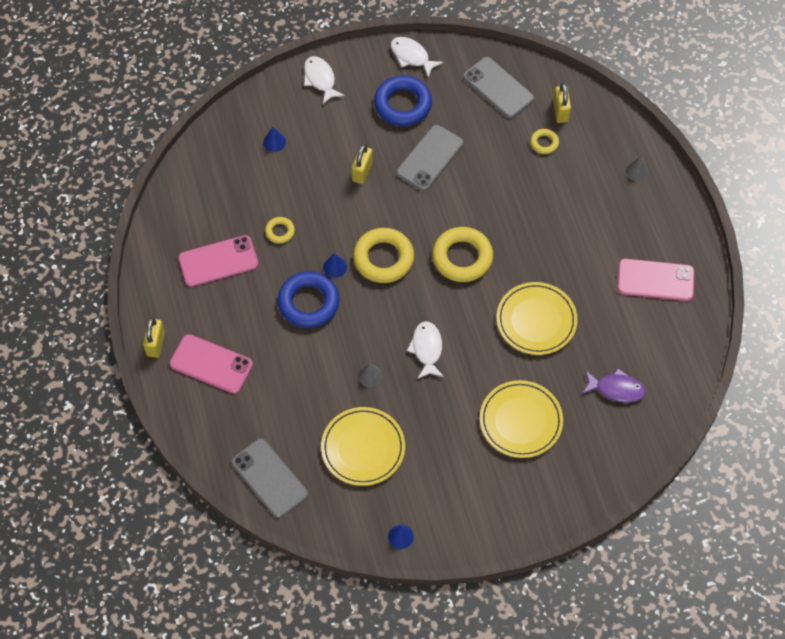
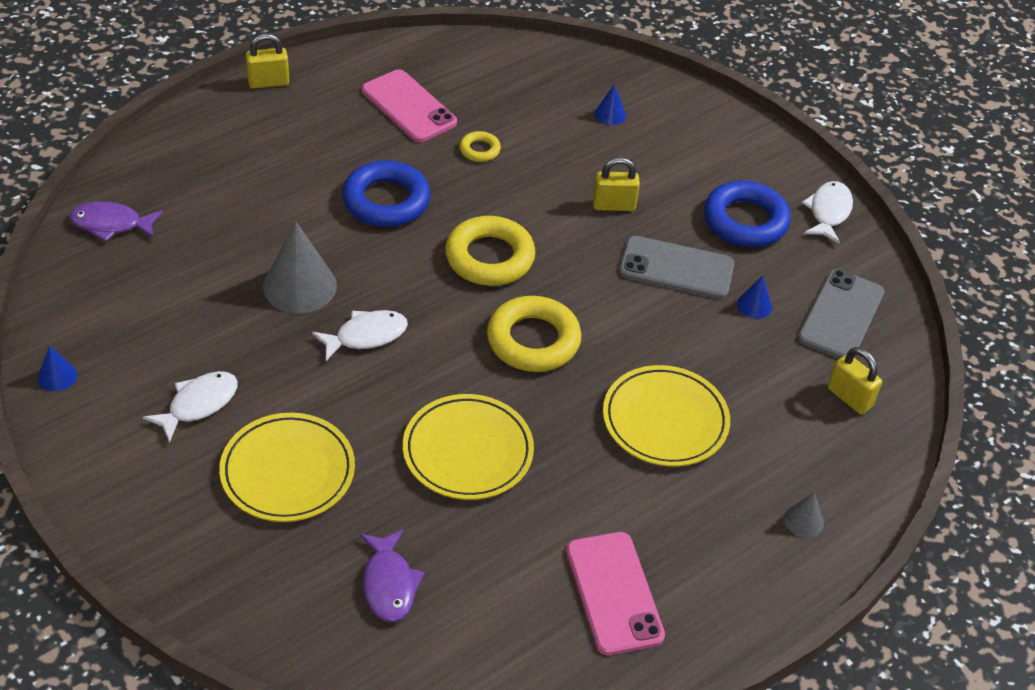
camera: 65 degrees right, 15 degrees down
(211, 364) = (259, 135): pink phone -> none
(269, 478) = (111, 224): grey phone -> purple fish
(320, 79) = (731, 133): white fish -> white fish (198, 404)
(335, 267) = (452, 213): blue cone -> blue cone (754, 305)
(363, 448) = (184, 305): yellow plate -> yellow plate (665, 420)
(370, 375) = (300, 286): grey cone -> grey cone, size x2.04
(544, 143) = (781, 390): yellow ring -> none
(560, 111) = (849, 397): yellow padlock -> yellow padlock turned 75 degrees clockwise

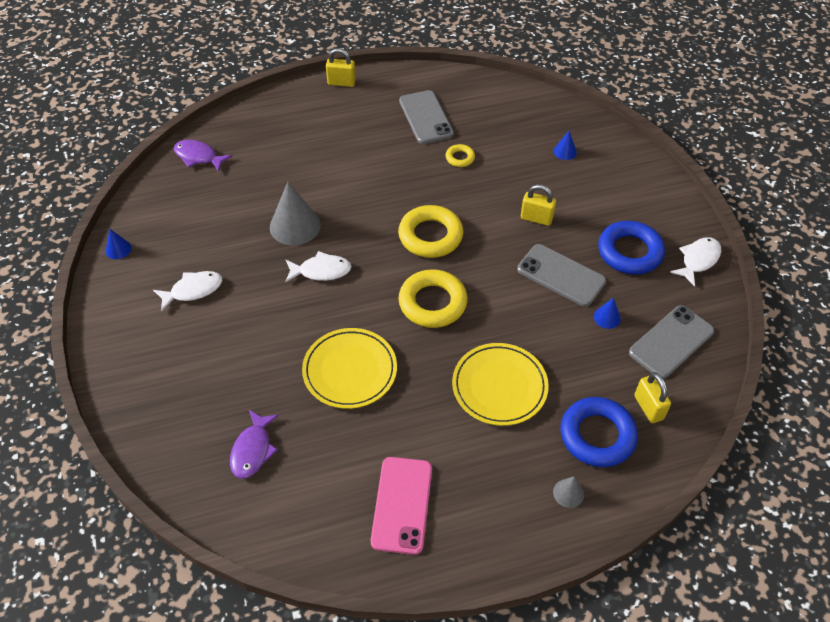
camera: 25 degrees right, 5 degrees up
(288, 471) = (226, 352): yellow plate -> none
(386, 201) = (379, 180): blue ring -> blue ring (597, 435)
(409, 106) = (426, 117): pink phone -> grey phone

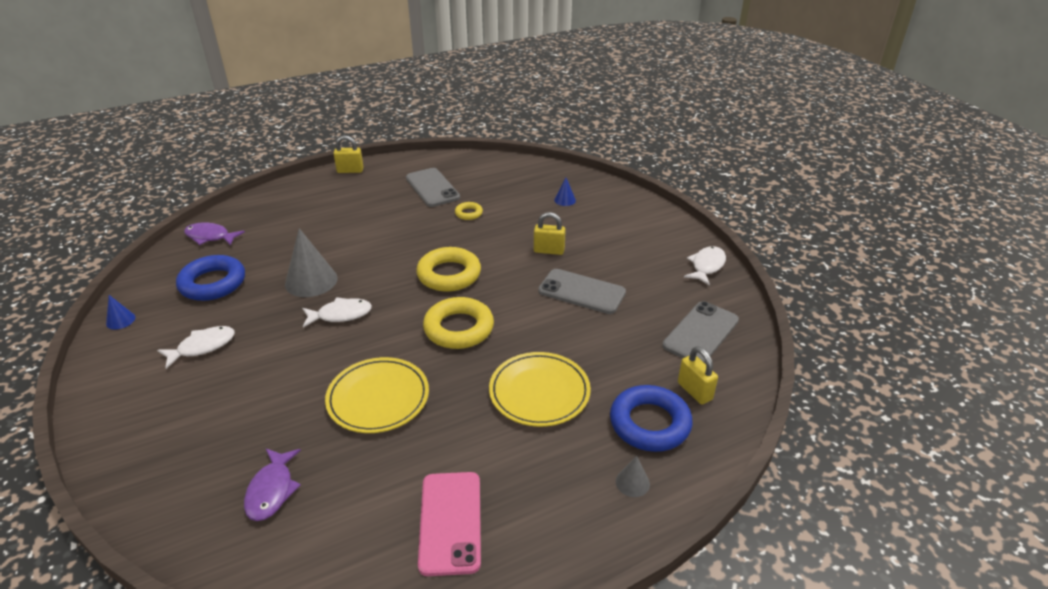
camera: 10 degrees left, 15 degrees down
(607, 317) = (634, 320): blue cone -> none
(630, 252) = (642, 267): blue ring -> blue ring (213, 283)

